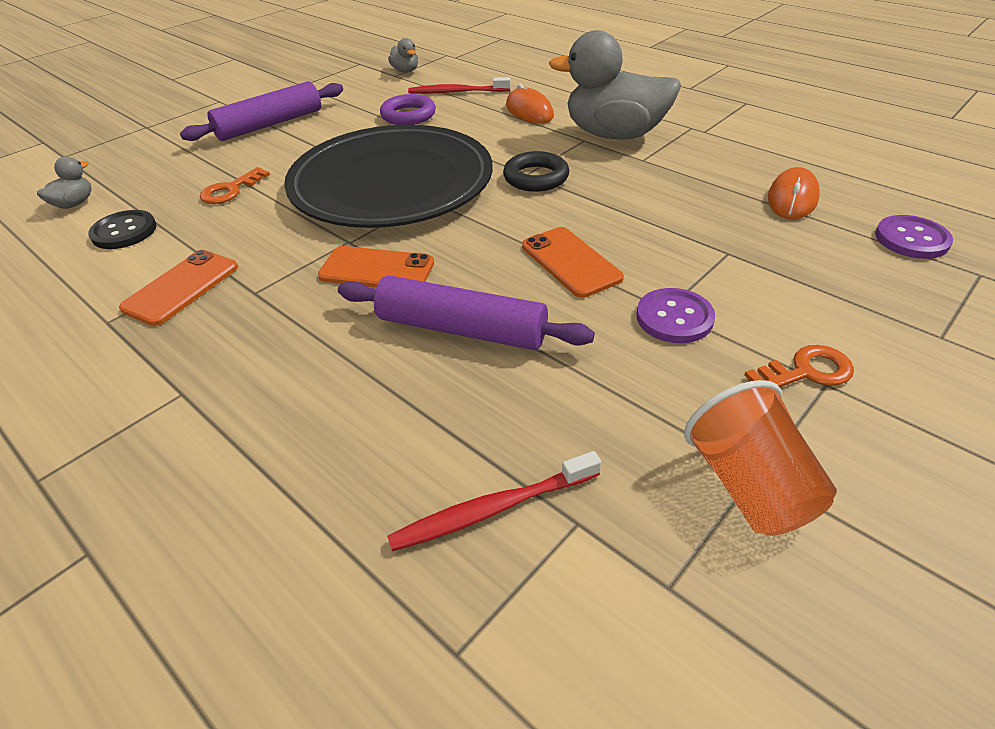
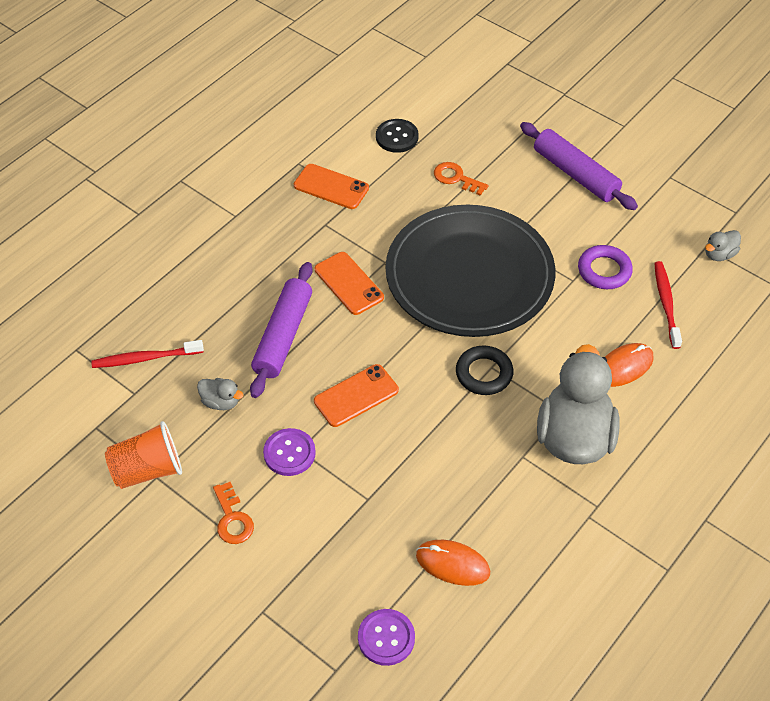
camera: 85 degrees right, 10 degrees up
(74, 204) = (434, 97): grey duck -> grey duck (221, 402)
(377, 270) = (349, 283): orange phone -> orange phone turned 45 degrees counterclockwise
(492, 509) = (145, 358): red toothbrush -> red toothbrush turned 75 degrees counterclockwise

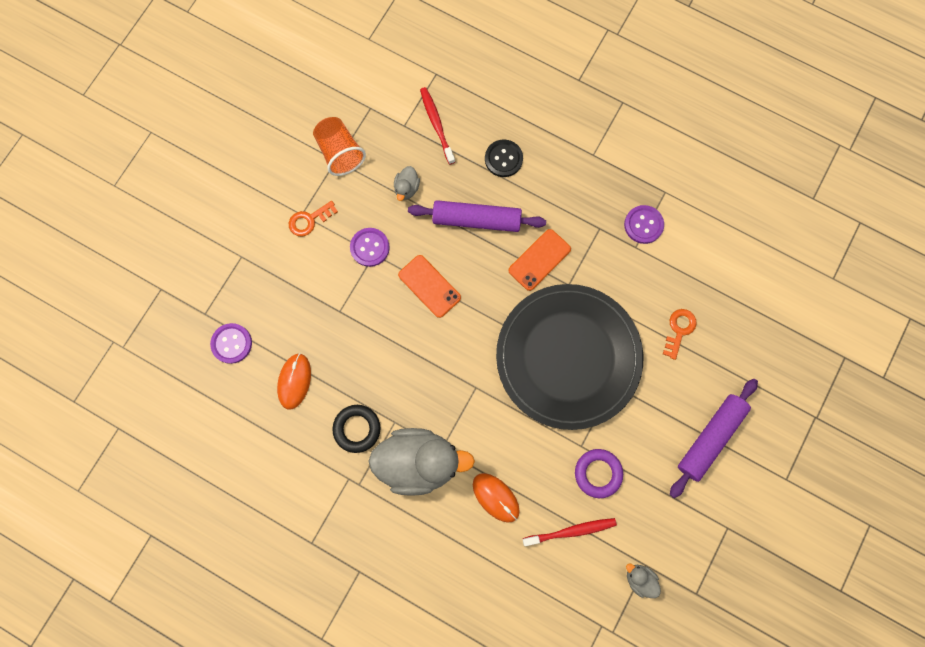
camera: 80 degrees right, 25 degrees up
(331, 187) = (643, 225): orange phone -> purple button
(397, 137) = (717, 270): black button -> black button (503, 159)
(484, 373) = (468, 382): black ring -> black ring (357, 428)

